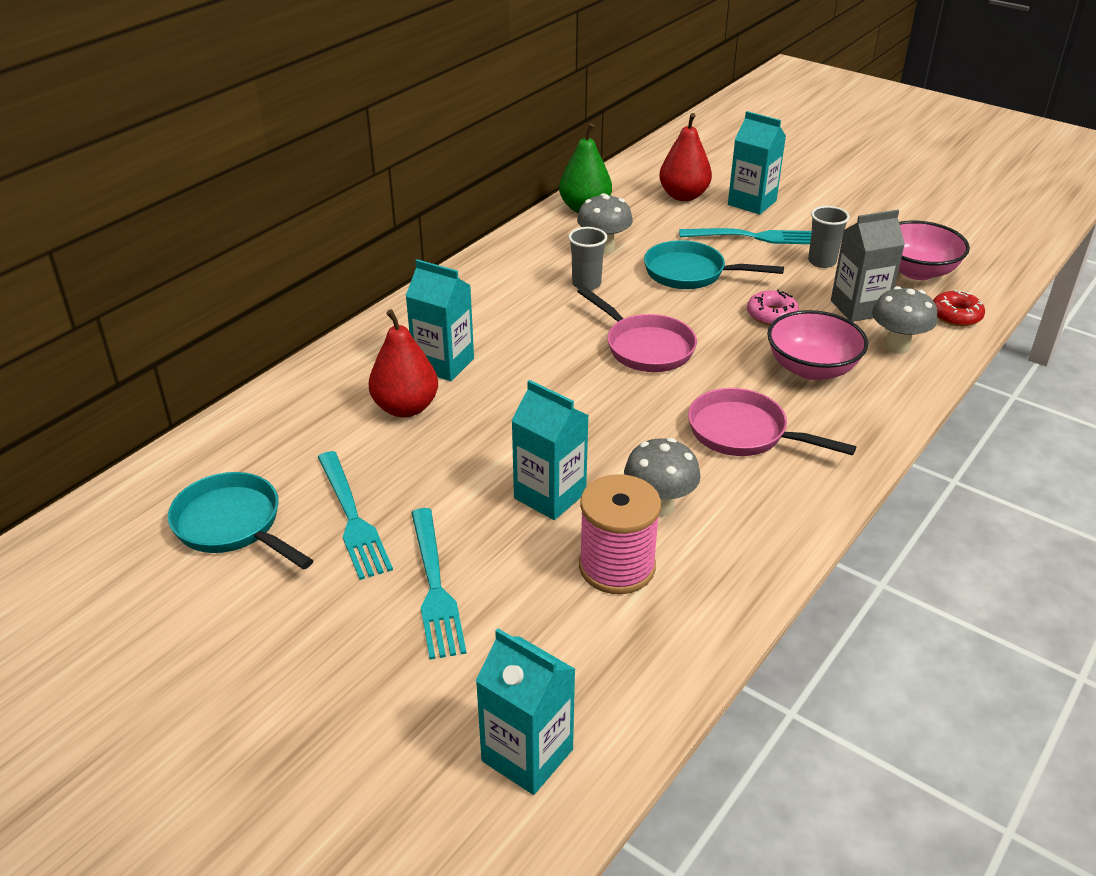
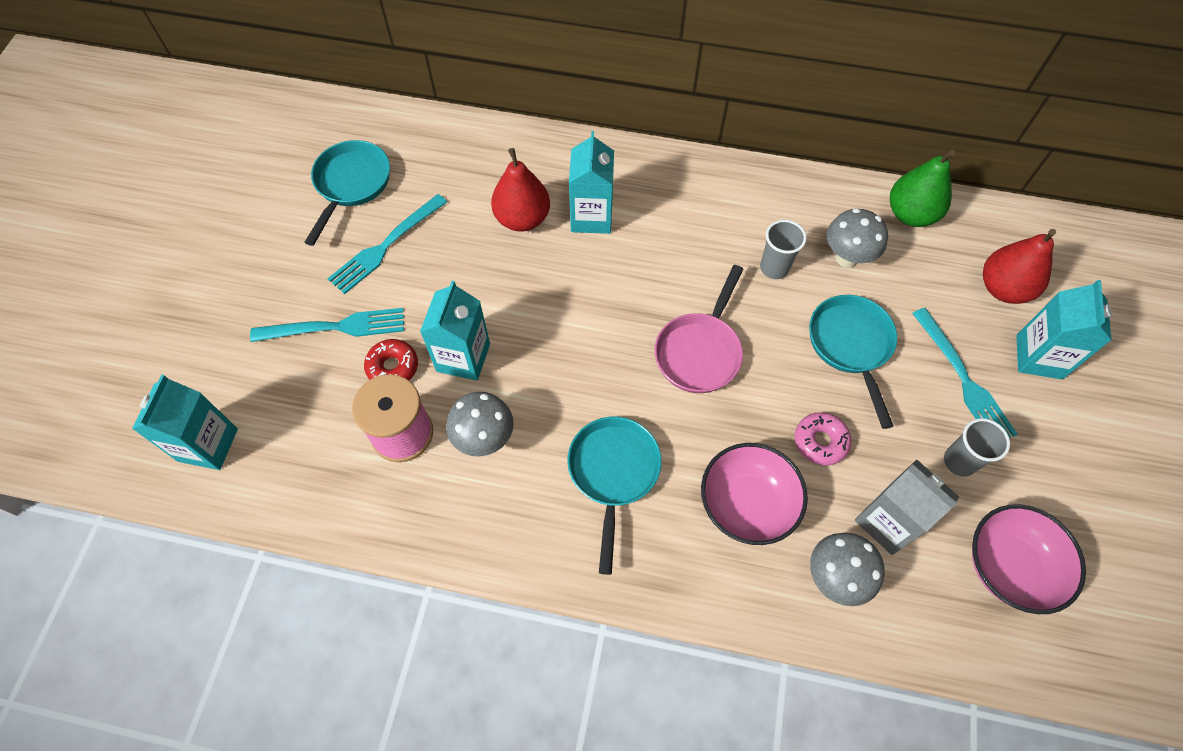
camera: 65 degrees right, 25 degrees up
(435, 588) = (336, 327): turquoise fork -> turquoise fork turned 150 degrees counterclockwise
(744, 433) = (613, 473): pink pan -> turquoise pan
(956, 315) = (937, 628): red donut -> red donut (392, 367)

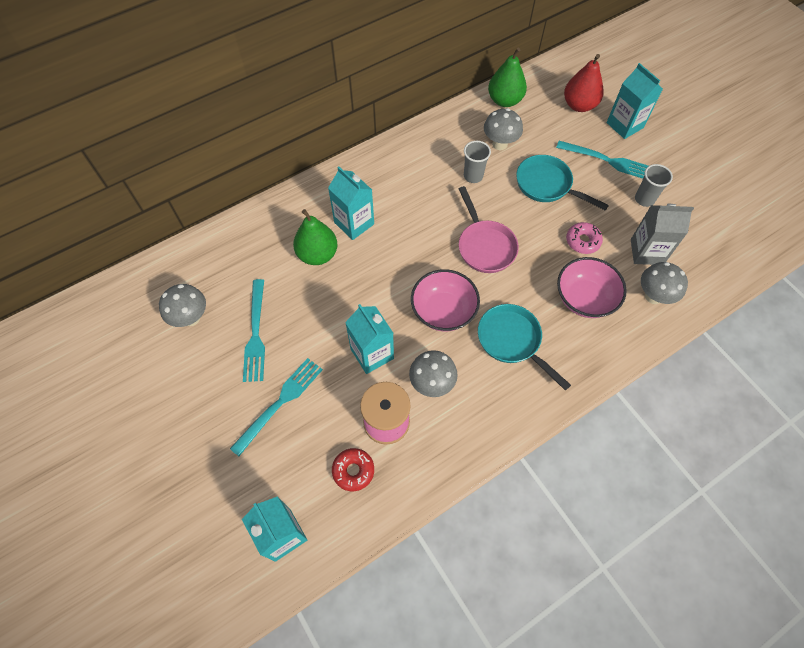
camera: 45 degrees left, 0 degrees up
(351, 185) = (191, 318): turquoise pan -> grey mushroom
(392, 367) = (339, 393): red donut -> red donut (353, 471)
(522, 218) = (317, 254): red pear -> green pear
(1009, 567) = (708, 228): pink bowl -> pink bowl (443, 311)

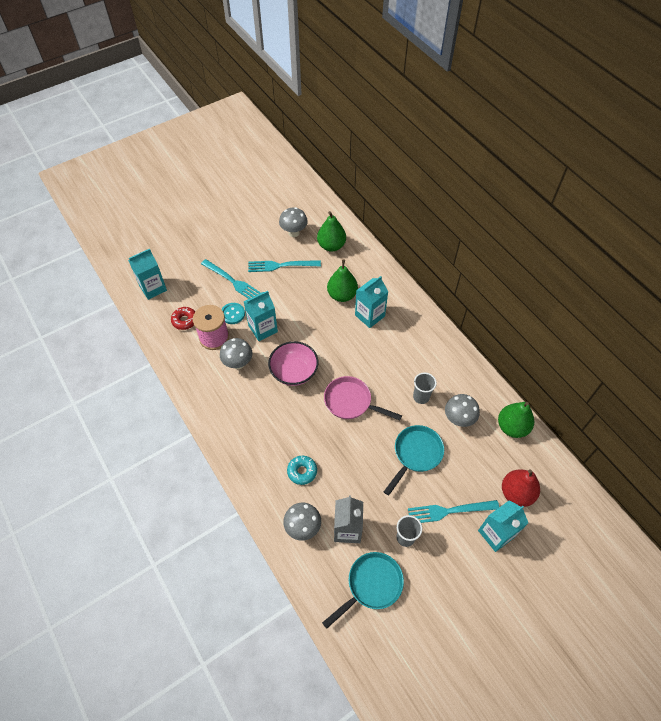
camera: 90 degrees right, 5 degrees down
(225, 267) = (331, 245): none -> green pear
(343, 398) = (233, 314): none -> turquoise button
(485, 246) = (351, 402): pink pan -> pink pan turned 45 degrees clockwise
(512, 341) = (267, 416): turquoise pan -> turquoise pan (371, 585)
(582, 241) = (357, 477): pink donut -> none
(584, 298) = (302, 471): pink bowl -> turquoise donut
(608, 161) = (448, 511): turquoise fork -> turquoise fork turned 60 degrees clockwise

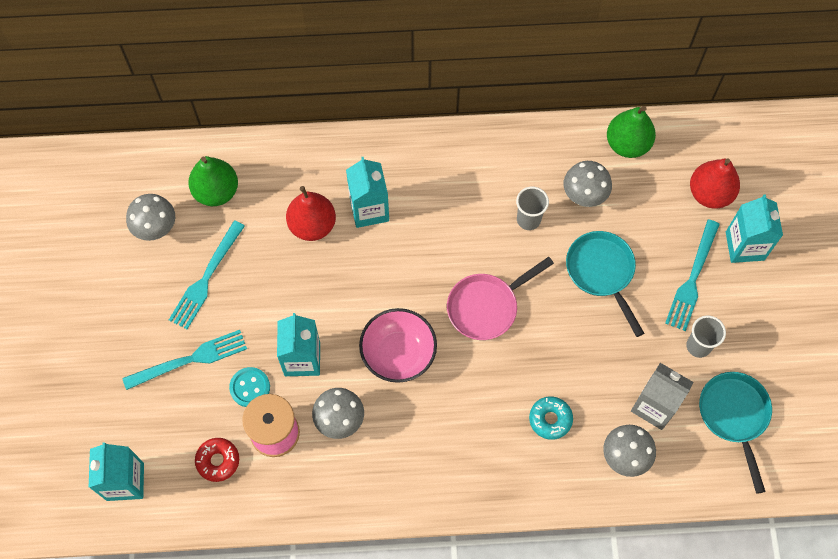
camera: 60 degrees left, 10 degrees up
(342, 295) = (312, 225): green pear -> red pear

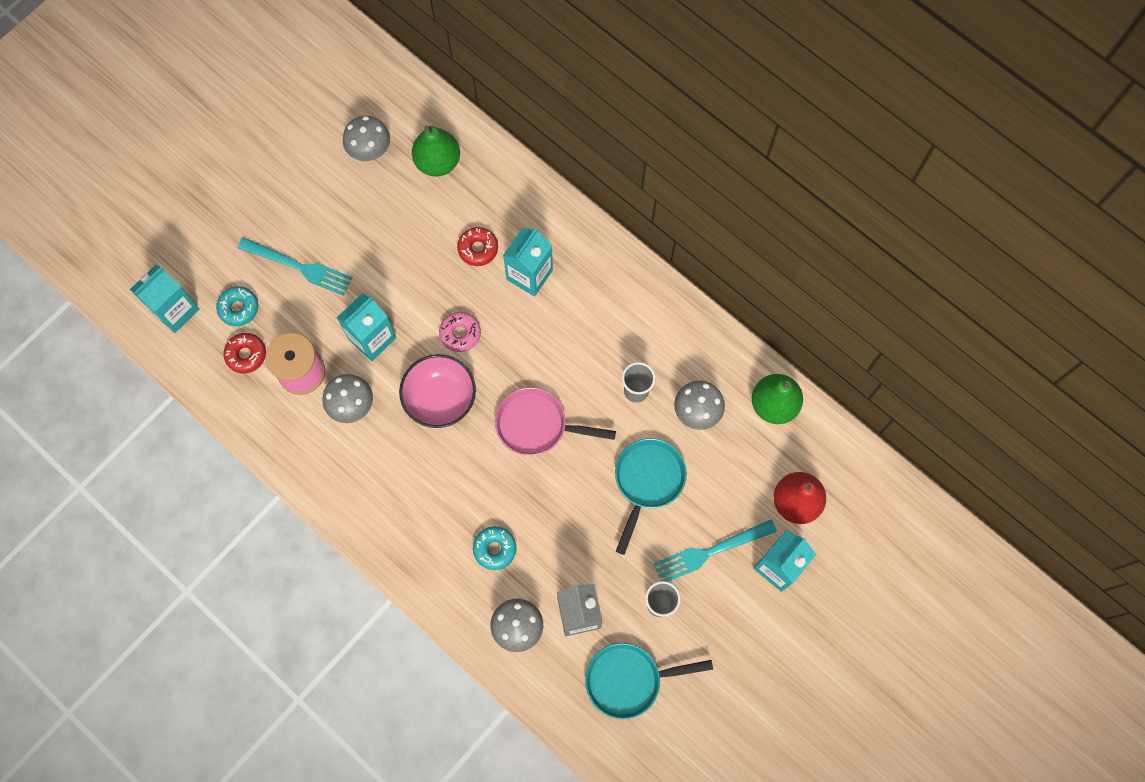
camera: 45 degrees right, 5 degrees up
(175, 433) = (239, 308): none -> turquoise donut
(206, 279) = (366, 219): turquoise fork -> none
(250, 387) = (317, 324): turquoise button -> none
(312, 225) = (478, 249): red pear -> red donut
(364, 295) = (460, 333): none -> pink donut
(734, 416) = (629, 680): turquoise pan -> turquoise pan turned 135 degrees counterclockwise

